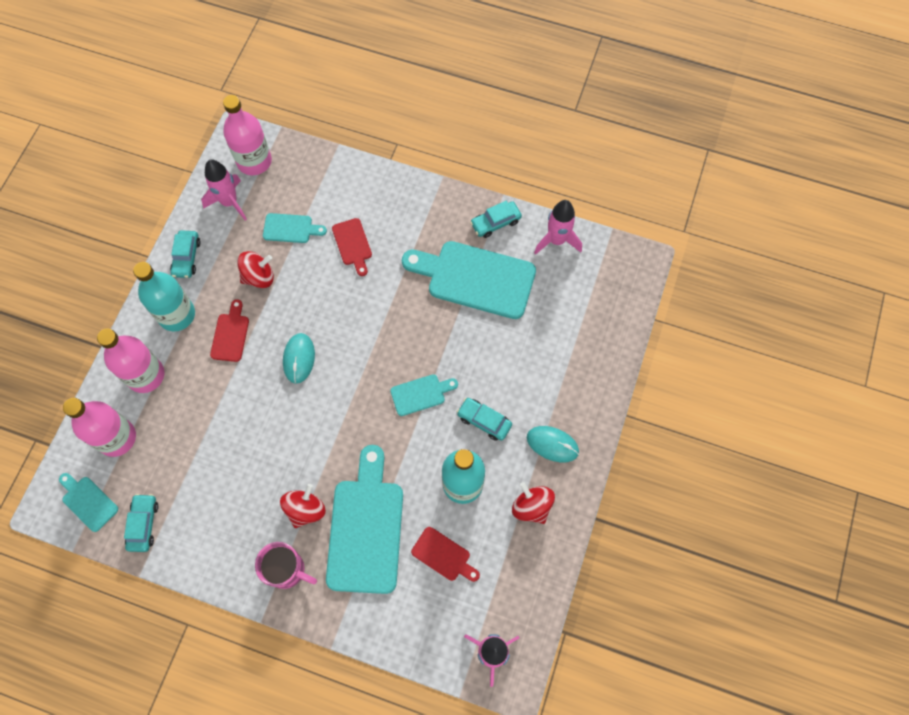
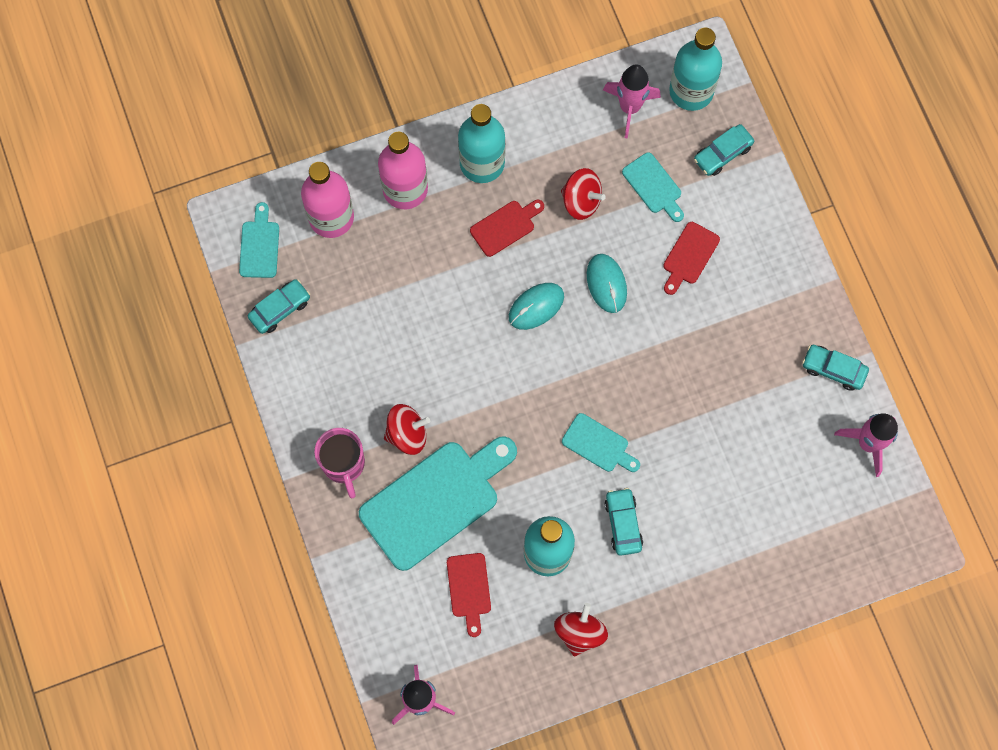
camera: 50 degrees right, 5 degrees up
(186, 257) = (542, 120): turquoise car -> turquoise car (722, 153)
(254, 161) = (691, 91): pink bottle -> turquoise bottle
(475, 278) = (757, 399): turquoise cutting board -> none
(552, 444) = (655, 605): turquoise mouse -> turquoise mouse (606, 284)

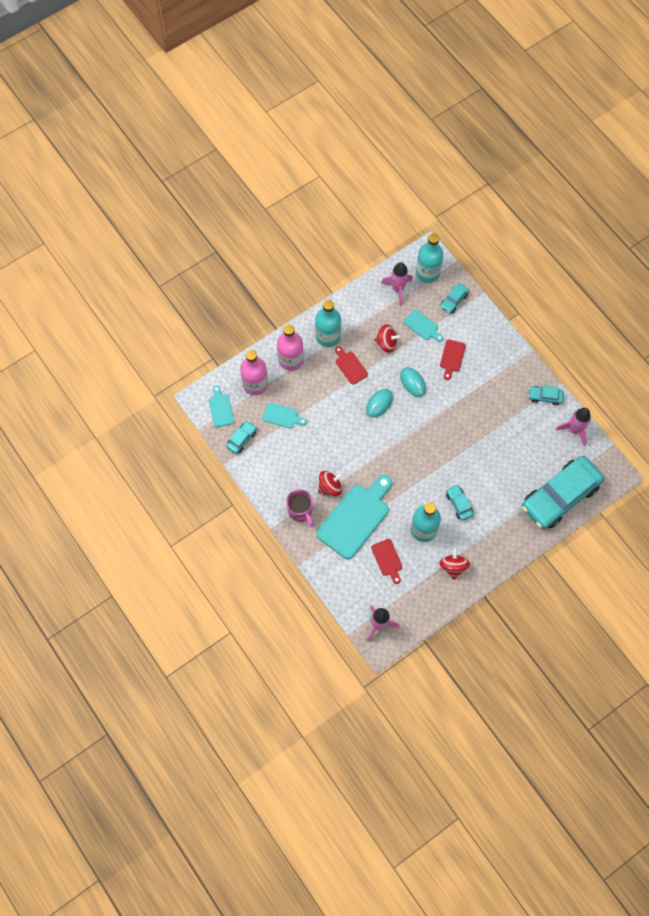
camera: 15 degrees left, 5 degrees down
(505, 226) = (350, 366): red cutting board -> red cutting board turned 75 degrees counterclockwise
(598, 444) = (433, 466): turquoise cutting board -> turquoise cutting board (282, 416)
(806, 556) = (560, 496): none -> turquoise car

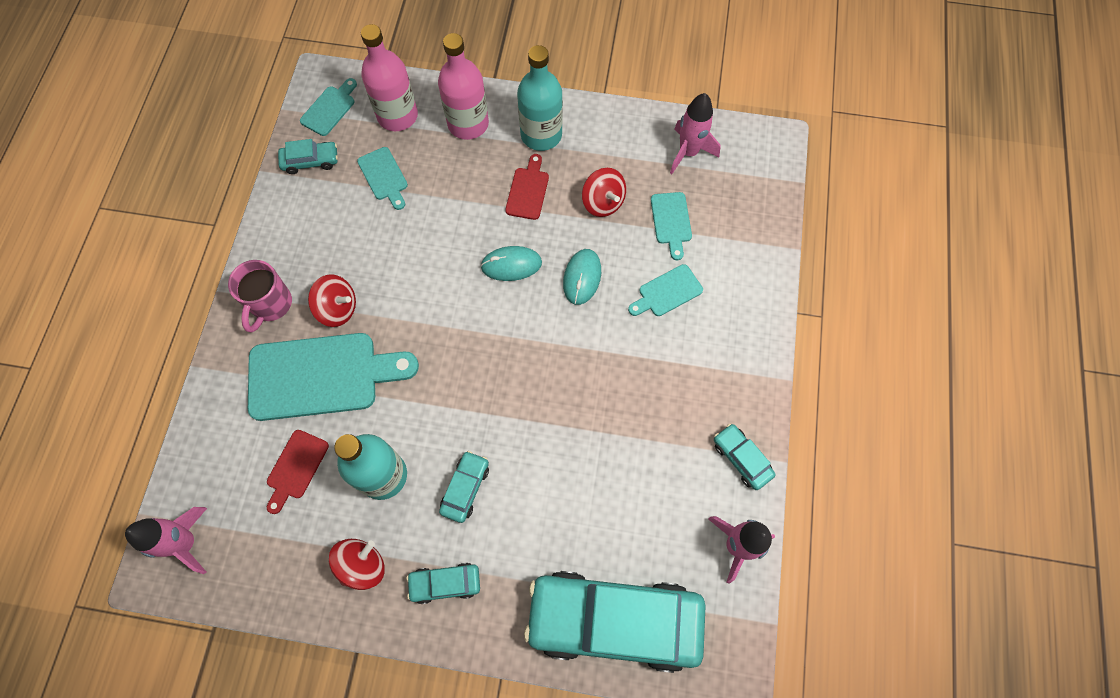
camera: 45 degrees right, 0 degrees up
(427, 273) = (748, 165): turquoise bottle -> none
(452, 357) = (667, 292): red cutting board -> turquoise cutting board
(453, 301) = (746, 225): turquoise car -> turquoise car (445, 583)

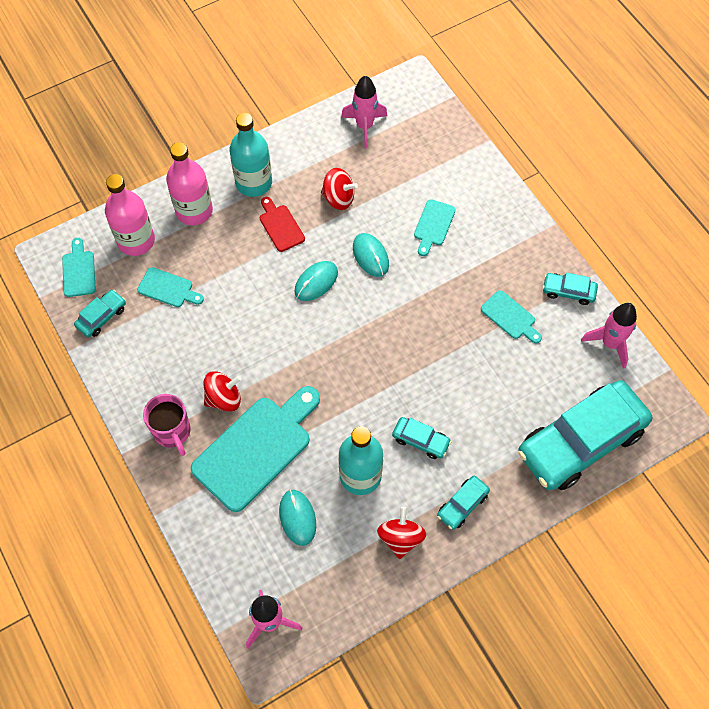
camera: 40 degrees left, 5 degrees down
(296, 468) = (297, 518): red cutting board -> turquoise mouse
(465, 488) = (420, 440): turquoise car -> turquoise car turned 135 degrees clockwise
(671, 221) = (395, 179): turquoise cutting board -> turquoise cutting board (510, 317)

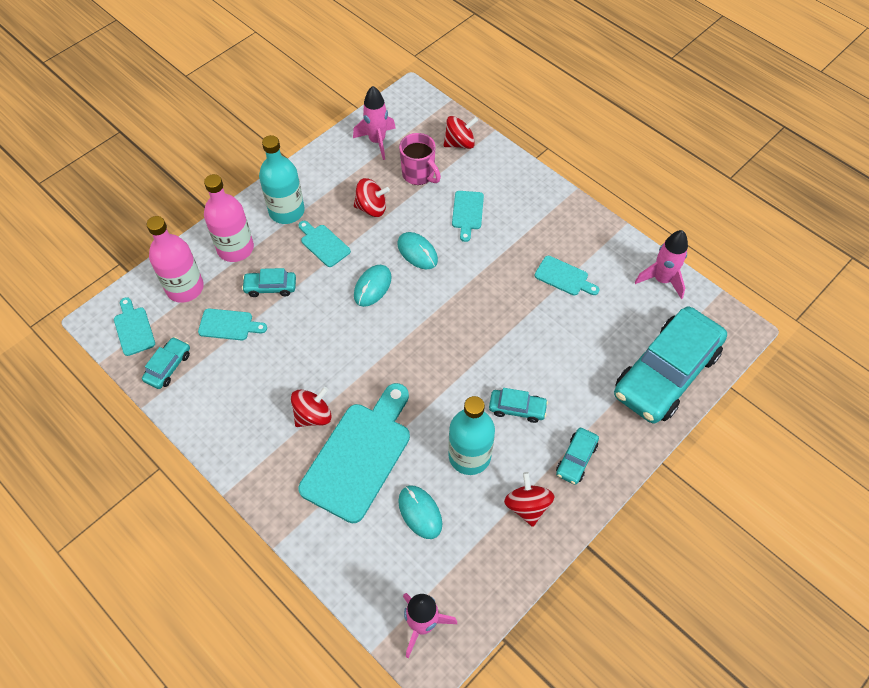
camera: 15 degrees left, 5 degrees down
(172, 432) = (270, 460): pink mug -> pink mug (419, 175)
(280, 226) = (323, 244): red cutting board -> turquoise cutting board
(448, 147) = (459, 143): none -> red spinning top
(568, 291) = (609, 243): turquoise car -> turquoise car (270, 287)

